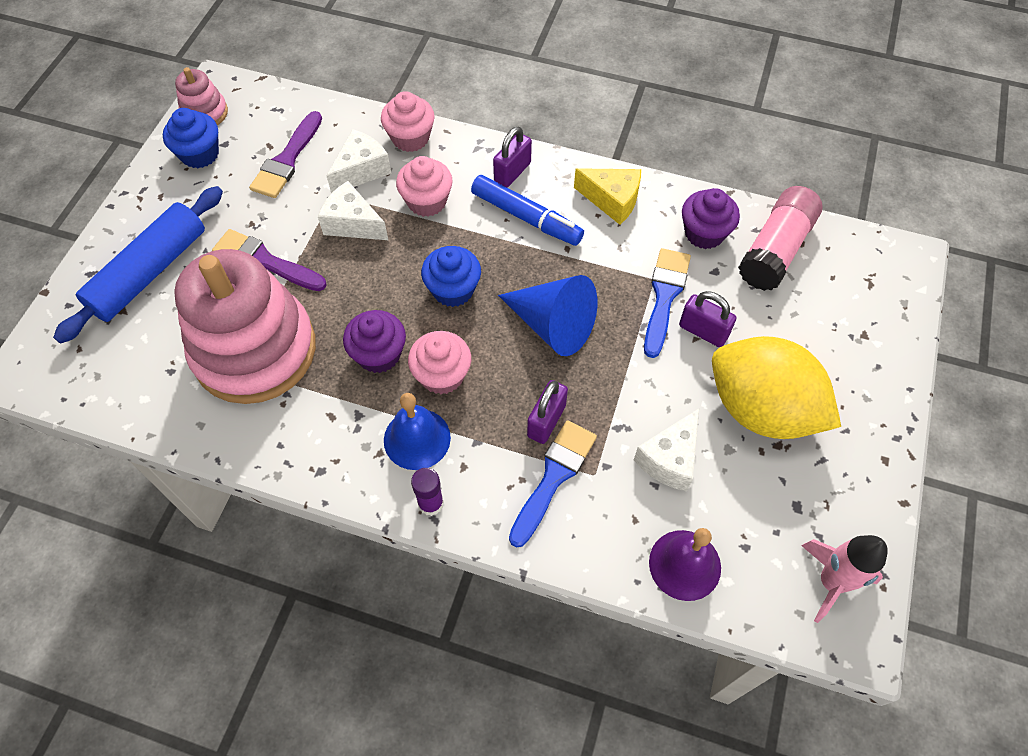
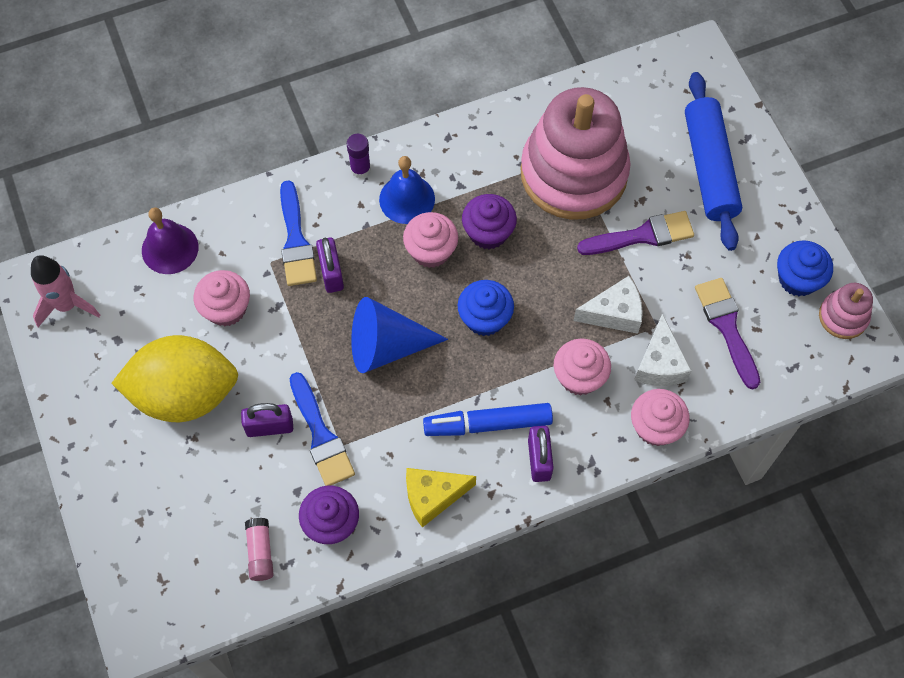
camera: 140 degrees right, 5 degrees up
(669, 459) = (226, 308): white cheese -> pink cupcake
(775, 250) = (260, 552): pink glue stick -> pink glue stick, size x0.52

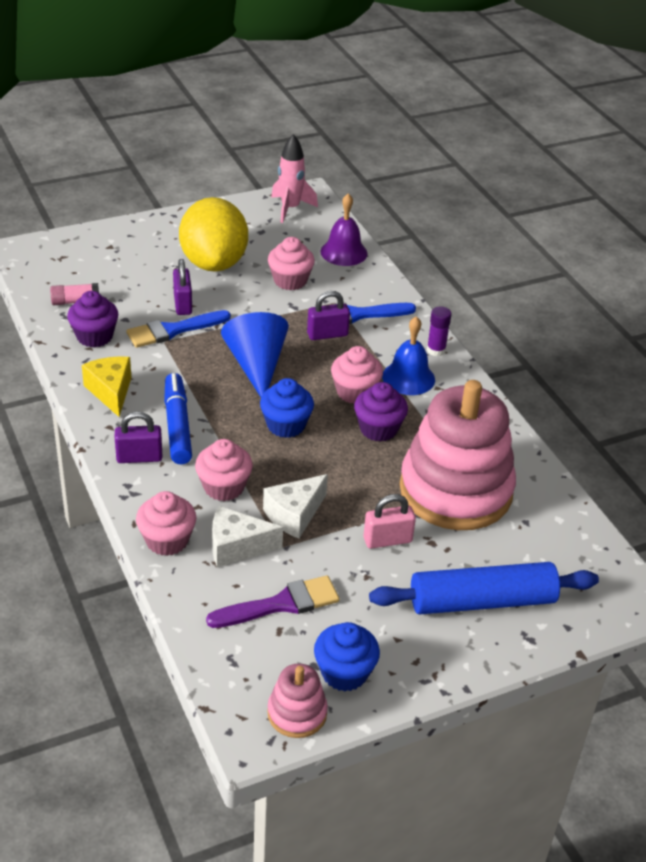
camera: 85 degrees right, 25 degrees down
(614, 313) = (294, 515): white cheese -> white cheese turned 60 degrees clockwise
(642, 235) = (387, 540): purple brush -> pink padlock

